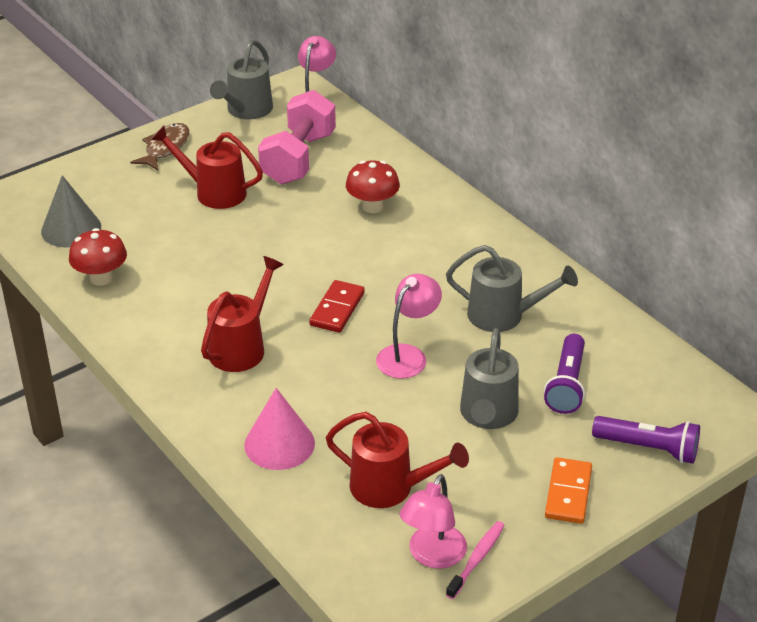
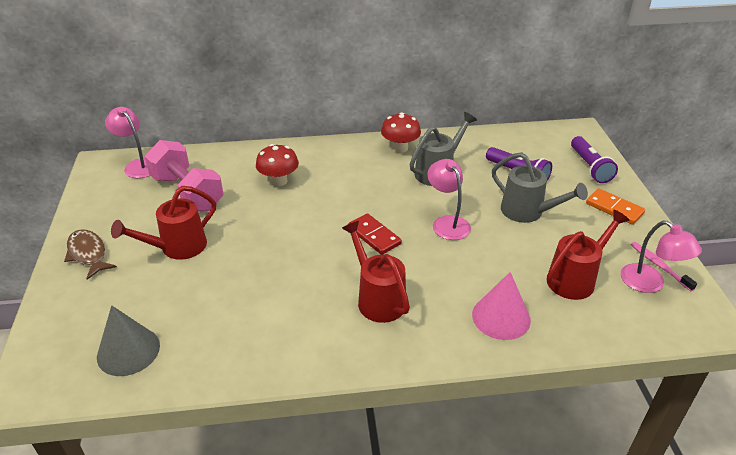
camera: 60 degrees left, 0 degrees up
(101, 278) = (218, 353): red mushroom -> red mushroom (400, 148)
(246, 111) = (98, 196): grey watering can -> none
(648, 448) = (589, 167): purple flashlight -> purple flashlight turned 120 degrees clockwise

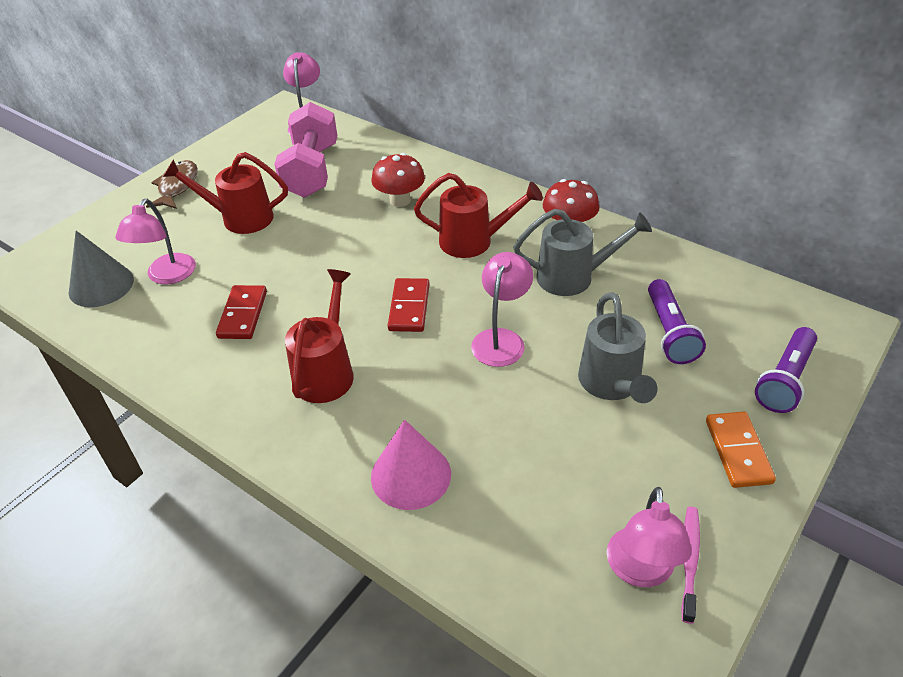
camera: 45 degrees right, 5 degrees up
(177, 313) = (167, 276): none -> pink lamp
(273, 302) = (243, 314): none -> red domino
(576, 278) = (555, 496): red watering can -> red watering can (474, 241)

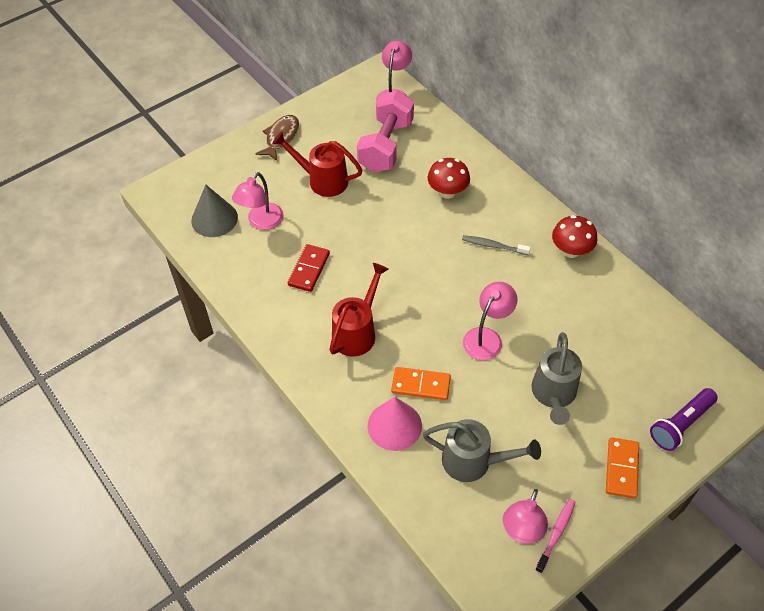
camera: 15 degrees right, 10 degrees up
(409, 307) = (428, 293): red domino -> none
(432, 415) = (420, 385): none -> orange domino
(474, 241) = (493, 246): red watering can -> grey toothbrush
(574, 277) = (559, 297): grey watering can -> grey watering can (474, 462)
(669, 332) = (612, 363): purple flashlight -> none

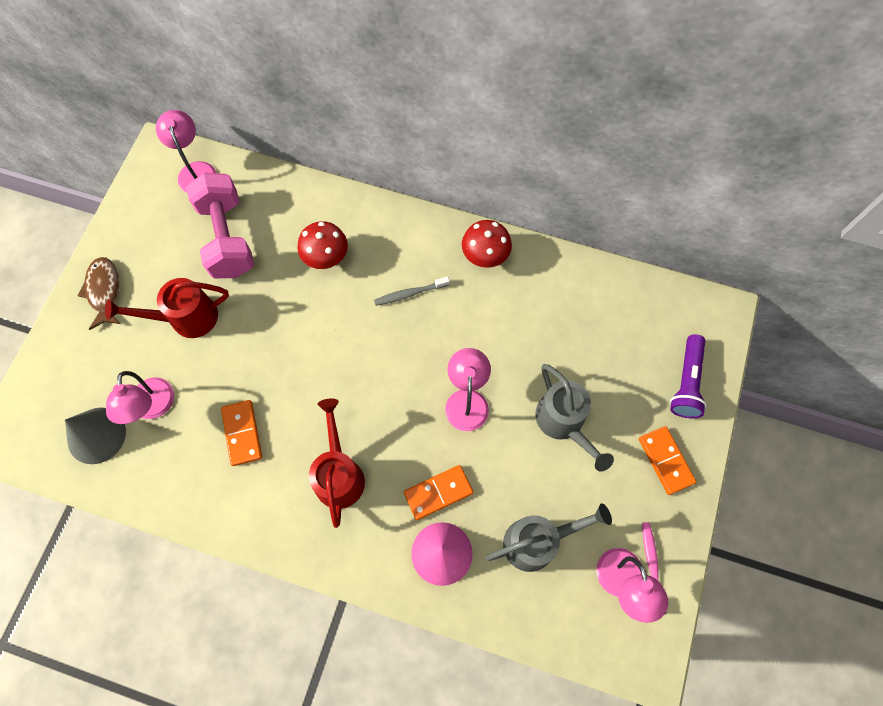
camera: 35 degrees left, 15 degrees up
(309, 269) = (242, 433): red domino -> orange domino

